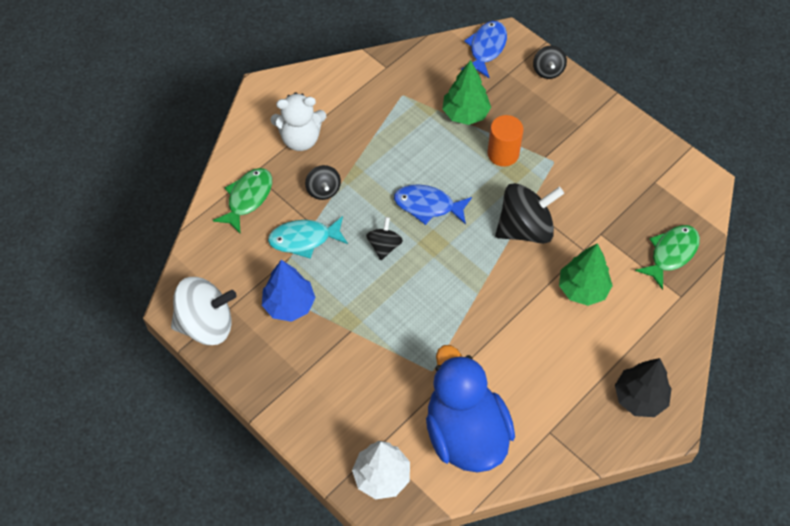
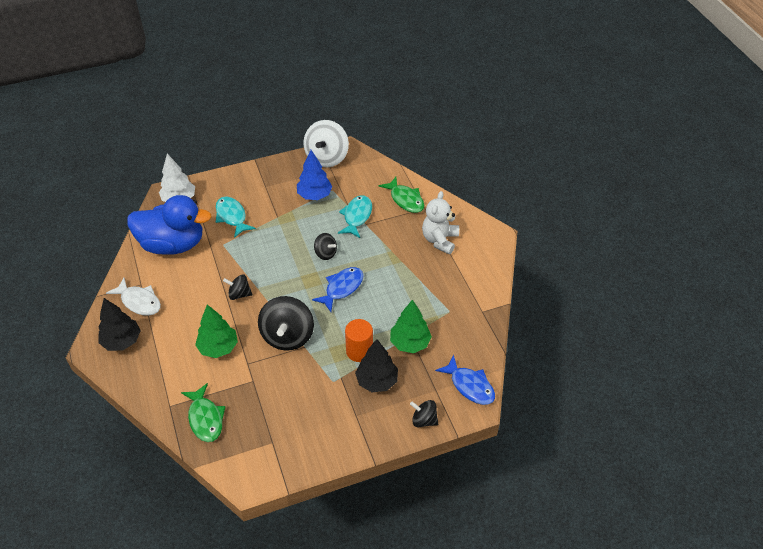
camera: 115 degrees right, 10 degrees down
(323, 190) = (389, 238): black spinning top -> black spinning top (239, 294)
(379, 386) = (232, 217): none -> turquoise fish
(529, 124) = (377, 381): none -> black tree
(575, 416) = (139, 301): none -> white fish

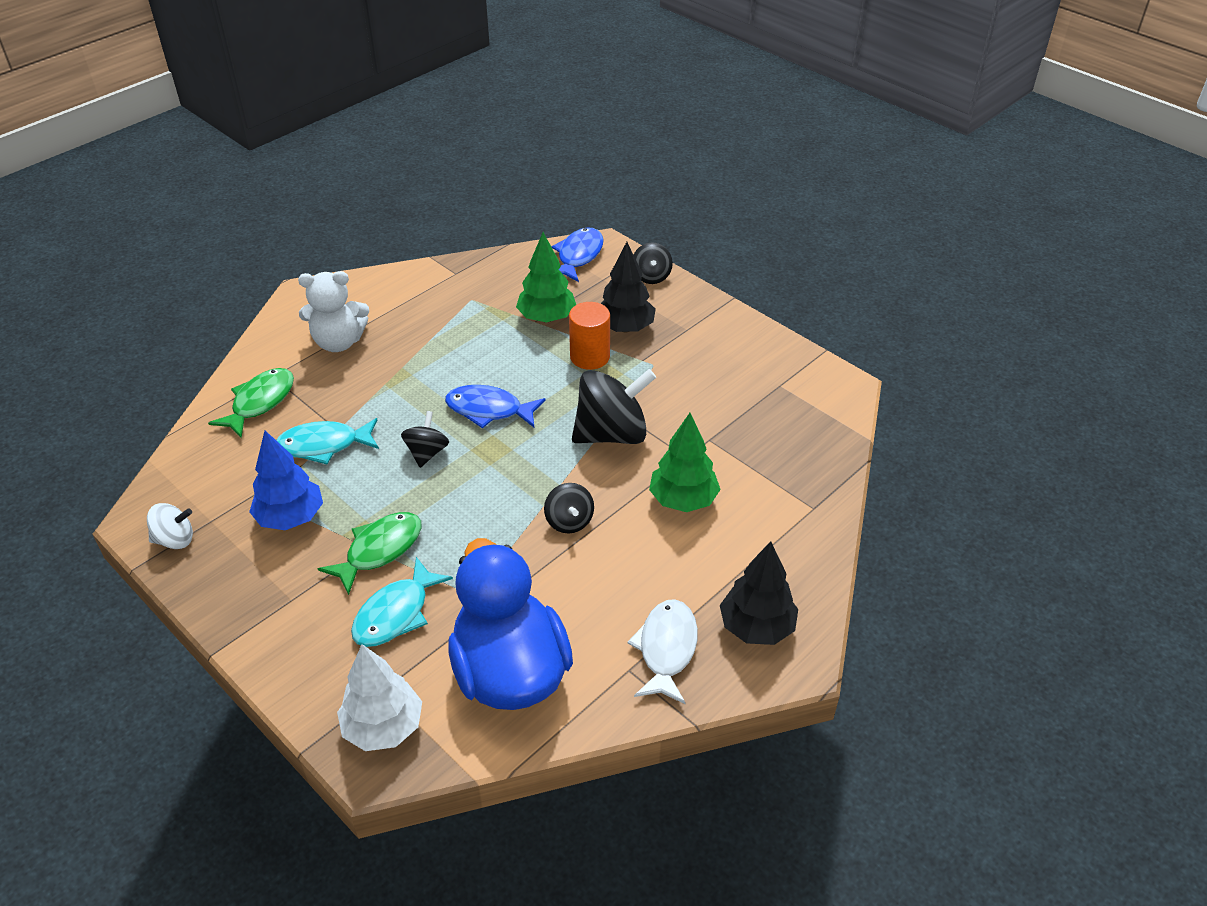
camera: 115 degrees left, 5 degrees down
(205, 418) = (800, 461): green fish -> green fish (379, 550)
(327, 157) = (175, 540): white spinning top -> white spinning top, size x0.53

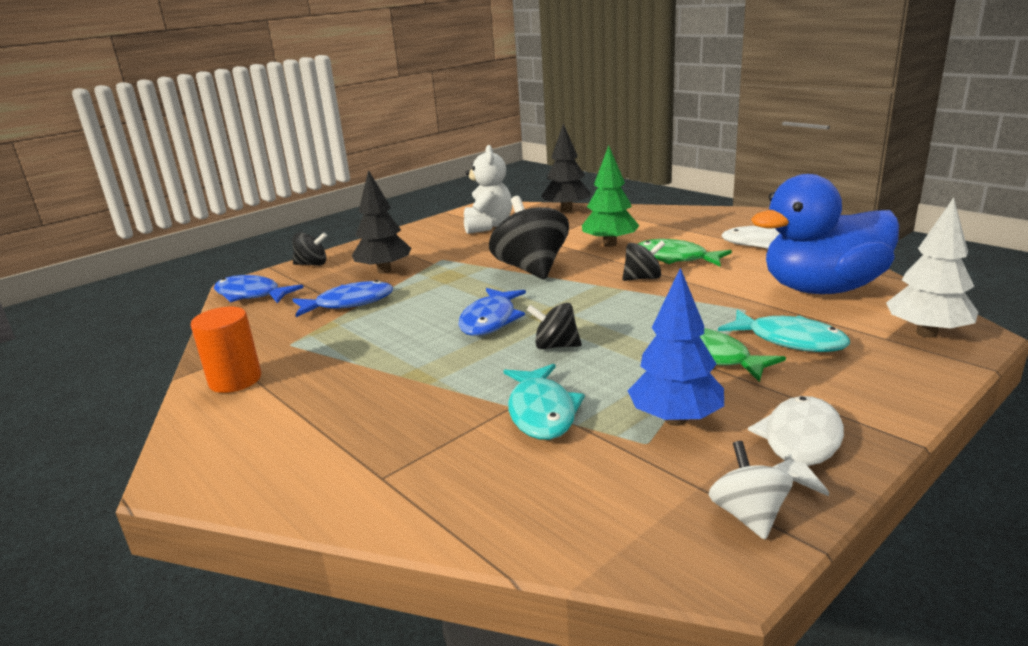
camera: 85 degrees left, 20 degrees down
(235, 582) = (800, 445): none -> white fish
(260, 402) = (442, 480): green fish -> green fish (676, 258)
(338, 342) = (326, 427): white teddy bear -> white teddy bear (488, 226)
(547, 318) = (349, 303): green tree -> blue fish
(590, 357) = (421, 282): orange cylinder -> orange cylinder (235, 380)
(756, 627) = (728, 223): black tree -> black tree (566, 210)

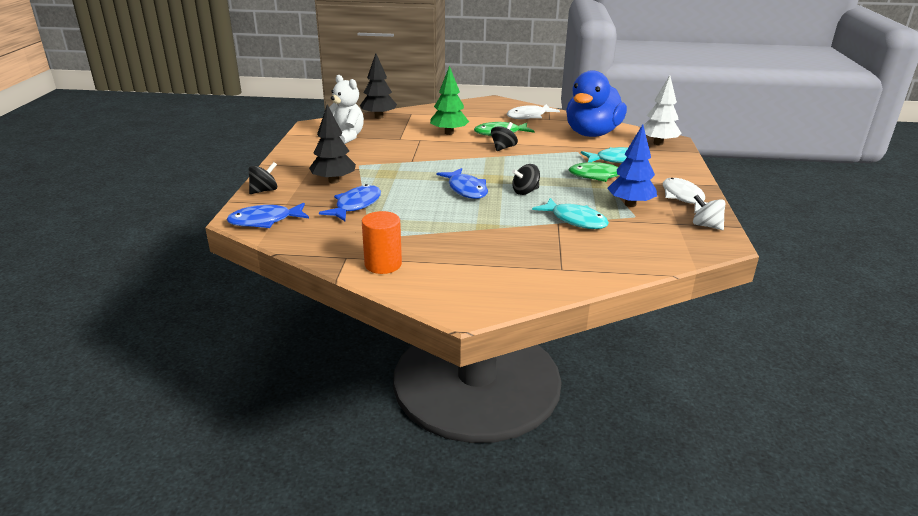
camera: 45 degrees left, 5 degrees up
(531, 269) = (431, 157): black spinning top -> none

